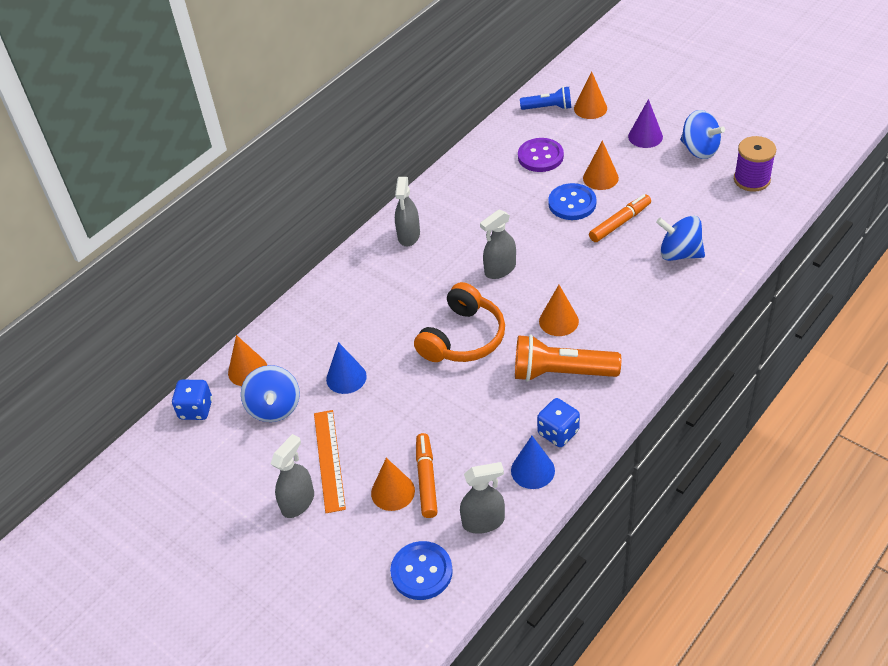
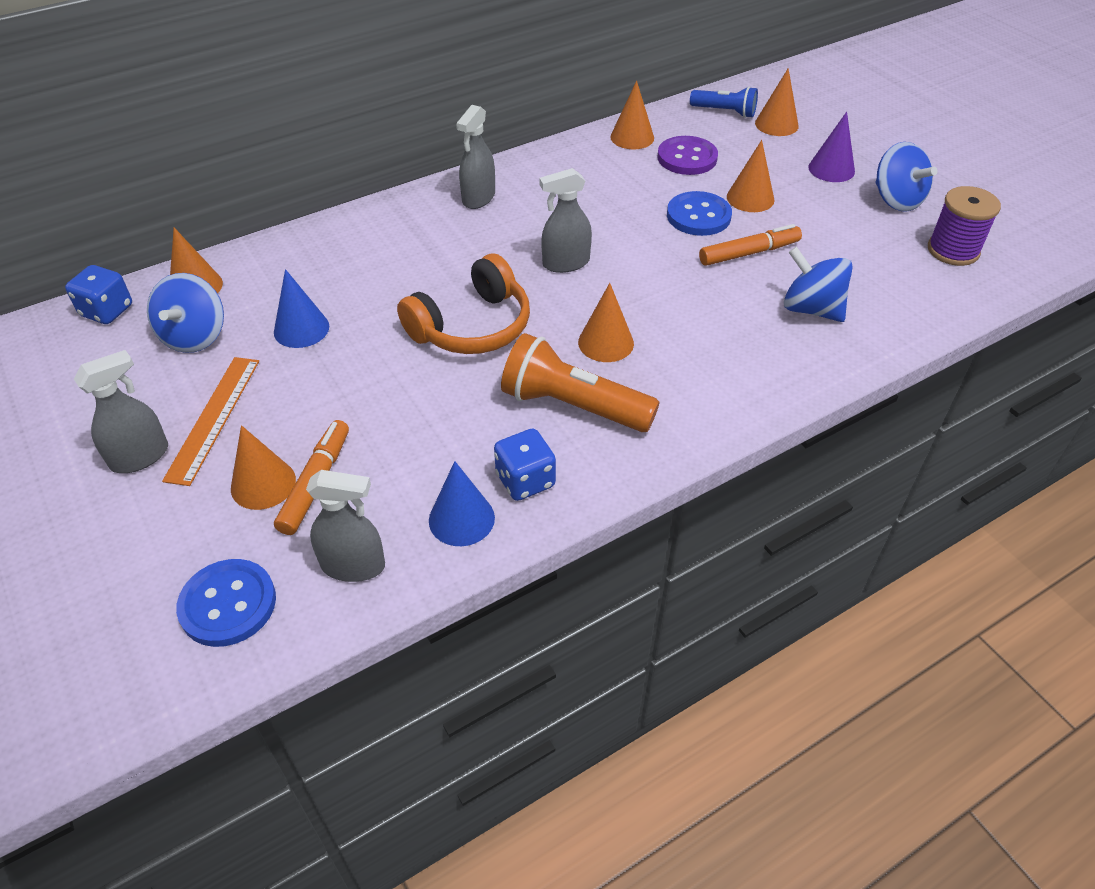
camera: 15 degrees right, 0 degrees up
(492, 150) = (632, 137): none -> orange cone

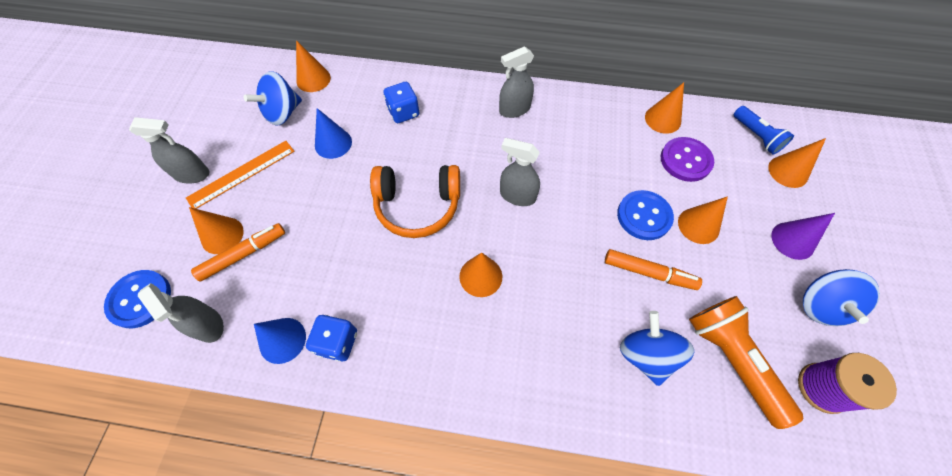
camera: 40 degrees right, 15 degrees up
(107, 311) = (263, 69): blue dice -> blue dice (403, 112)
(573, 406) = (415, 309): orange flashlight -> orange flashlight (731, 359)

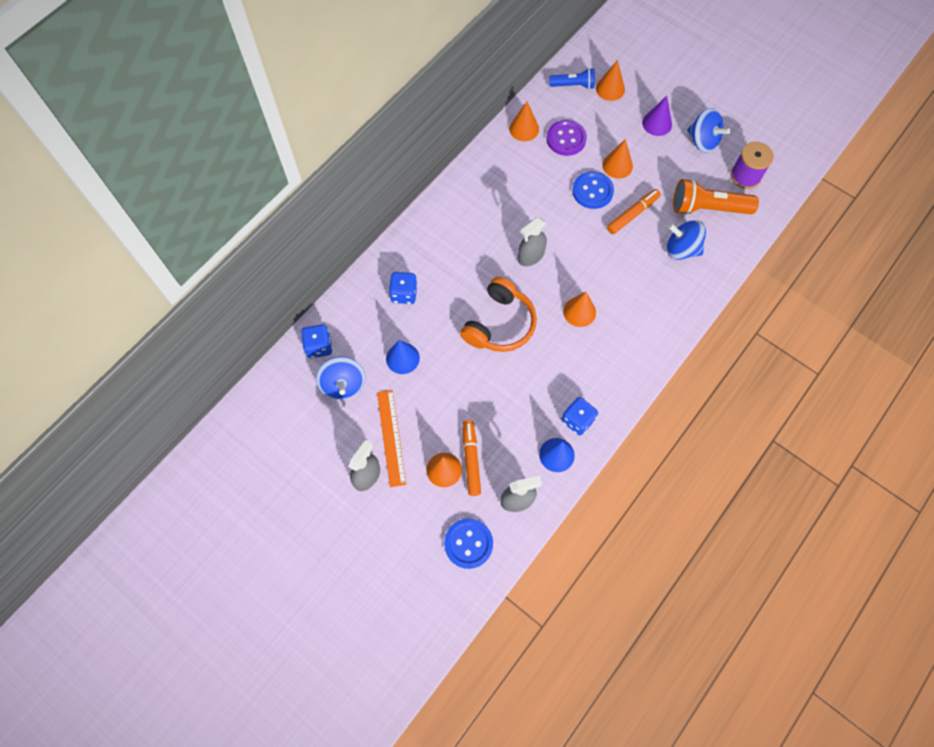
camera: 60 degrees left, 5 degrees up
(313, 79) = (319, 346): orange cone -> blue dice
(514, 109) = (452, 216): grey spray bottle -> none

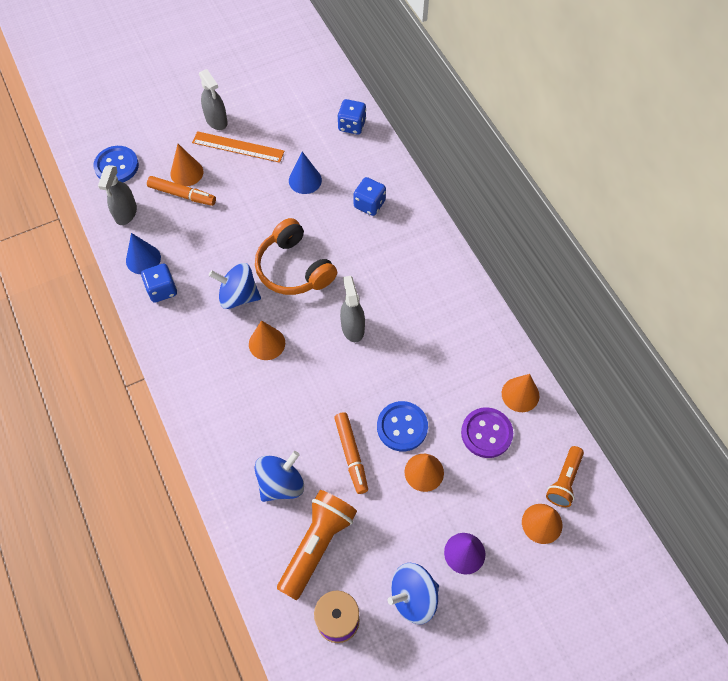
camera: 115 degrees right, 5 degrees down
(343, 384) = (306, 131): blue spinning top -> blue spinning top (238, 296)
(573, 85) = (564, 481): blue flashlight -> orange flashlight

